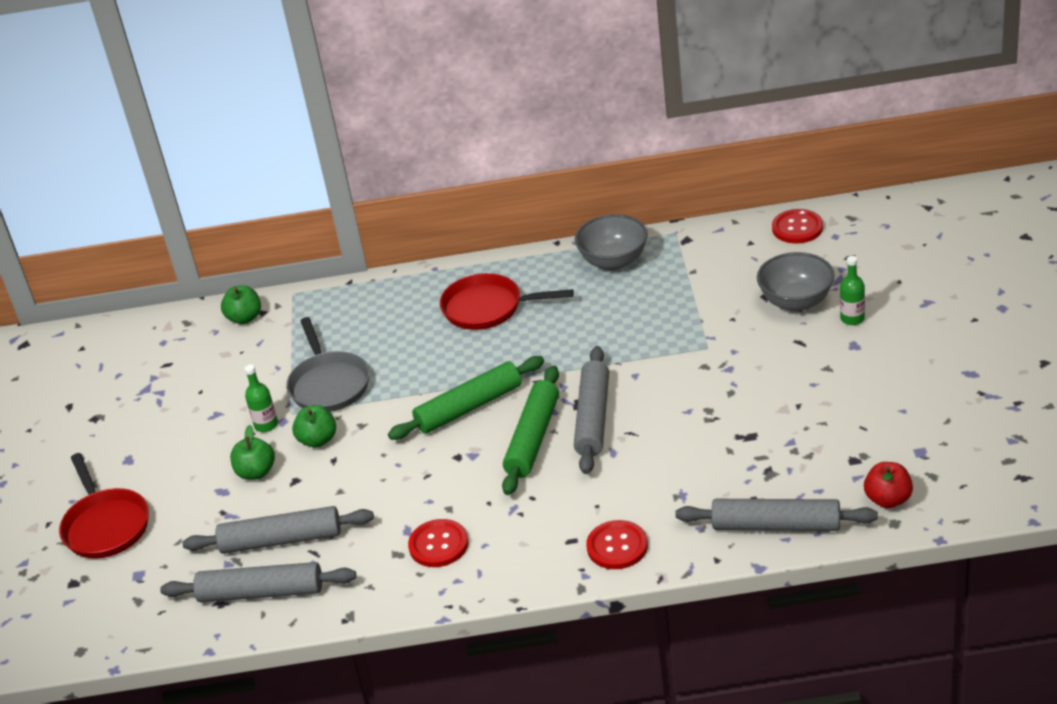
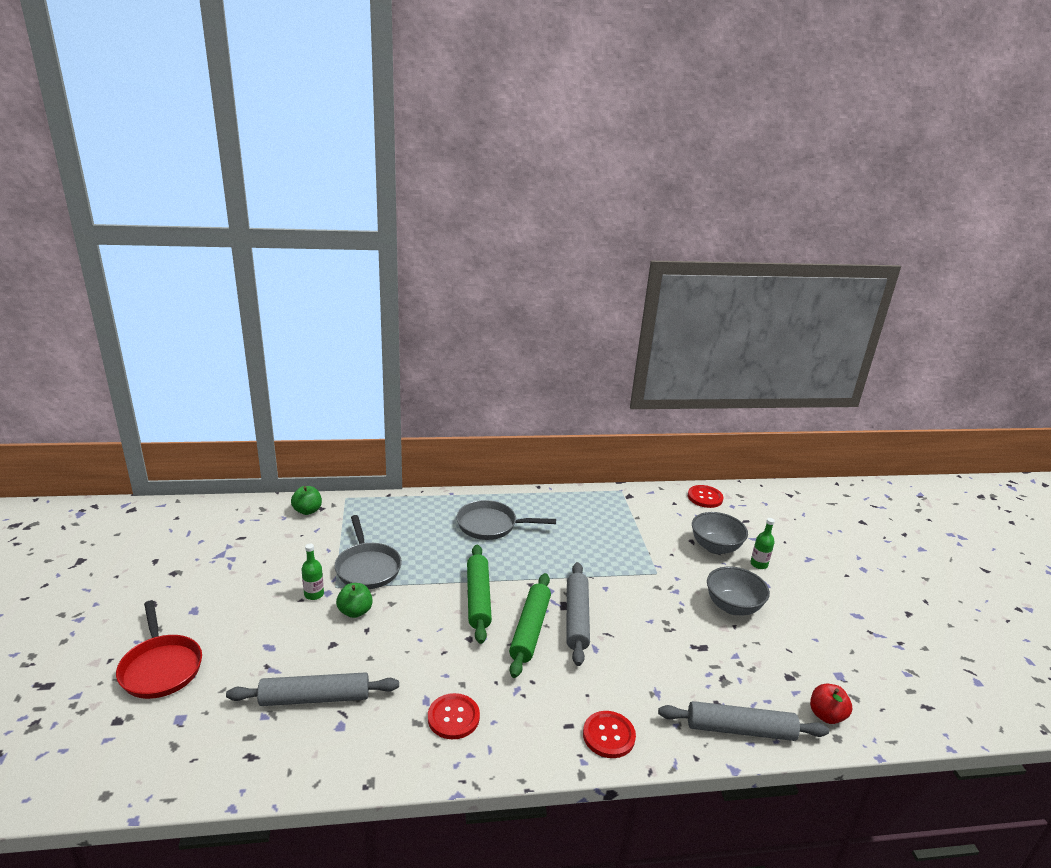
camera: 10 degrees left, 10 degrees down
(256, 472) = (301, 633): green apple -> none
(261, 592) = (290, 749): grey rolling pin -> none
(469, 407) = (478, 598): green rolling pin -> green rolling pin turned 60 degrees counterclockwise
(488, 308) = (491, 525): red pan -> grey pan
(613, 261) = (580, 504): grey bowl -> grey bowl (732, 606)

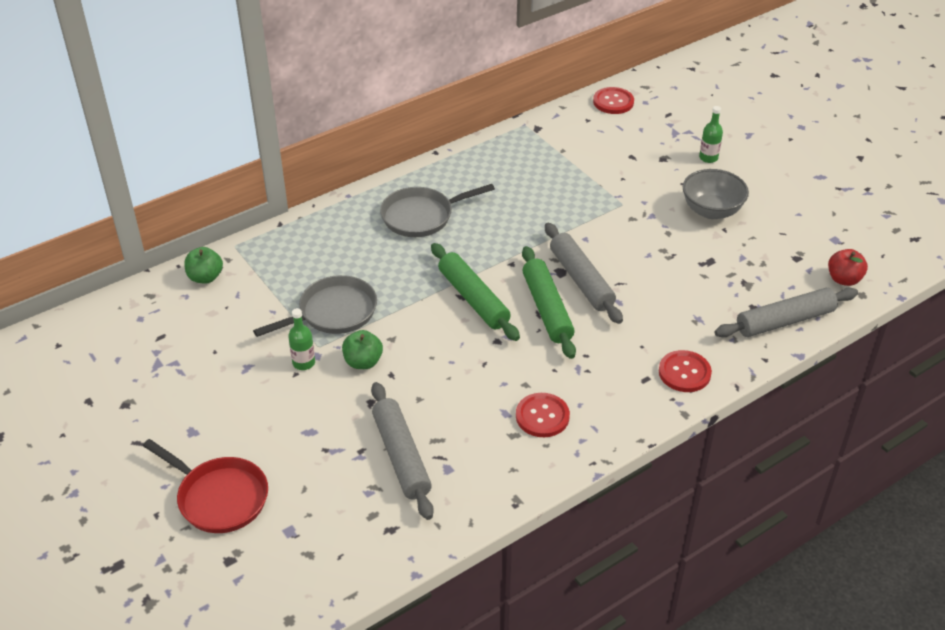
camera: 25 degrees left, 15 degrees up
(315, 698) = (401, 456): grey rolling pin -> grey rolling pin turned 75 degrees counterclockwise
(367, 567) = (333, 313): grey pan -> grey pan turned 75 degrees counterclockwise
(715, 547) = (658, 155): grey bowl -> none

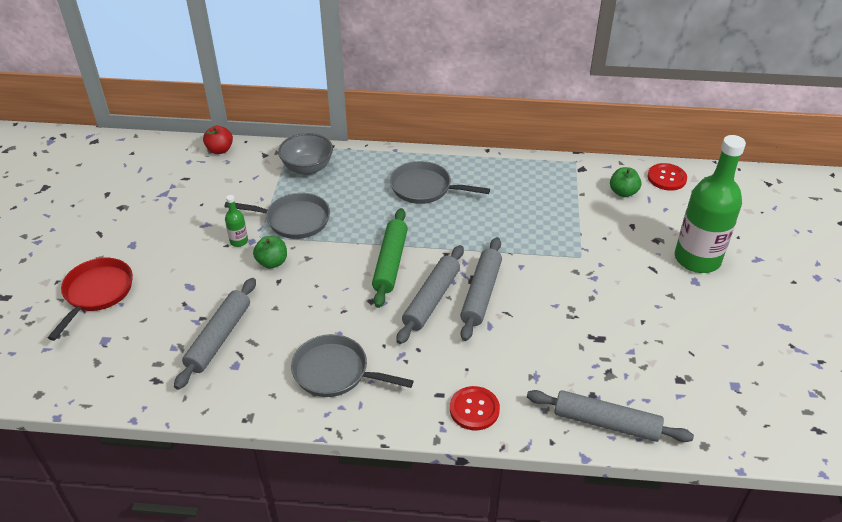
camera: 40 degrees right, 0 degrees up
(205, 277) = (251, 156): green apple -> green apple (623, 192)
(219, 497) = (96, 293): red pan -> red pan turned 150 degrees counterclockwise
(542, 416) = (335, 372): red button -> grey pan
(547, 308) = (431, 299): green rolling pin -> grey rolling pin
(708, 158) = (697, 259): green bottle -> green bottle, size x2.47
(711, 211) = (649, 301): grey bowl -> grey bowl (307, 168)
(843, 279) = (702, 422): red apple -> red apple (220, 150)

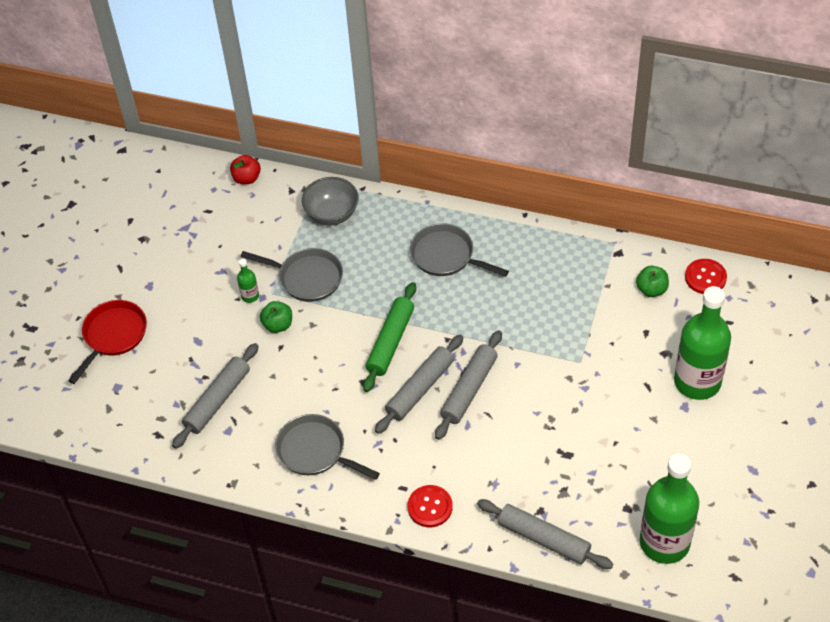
camera: 15 degrees right, 10 degrees up
(731, 407) = (664, 542): none -> green bottle

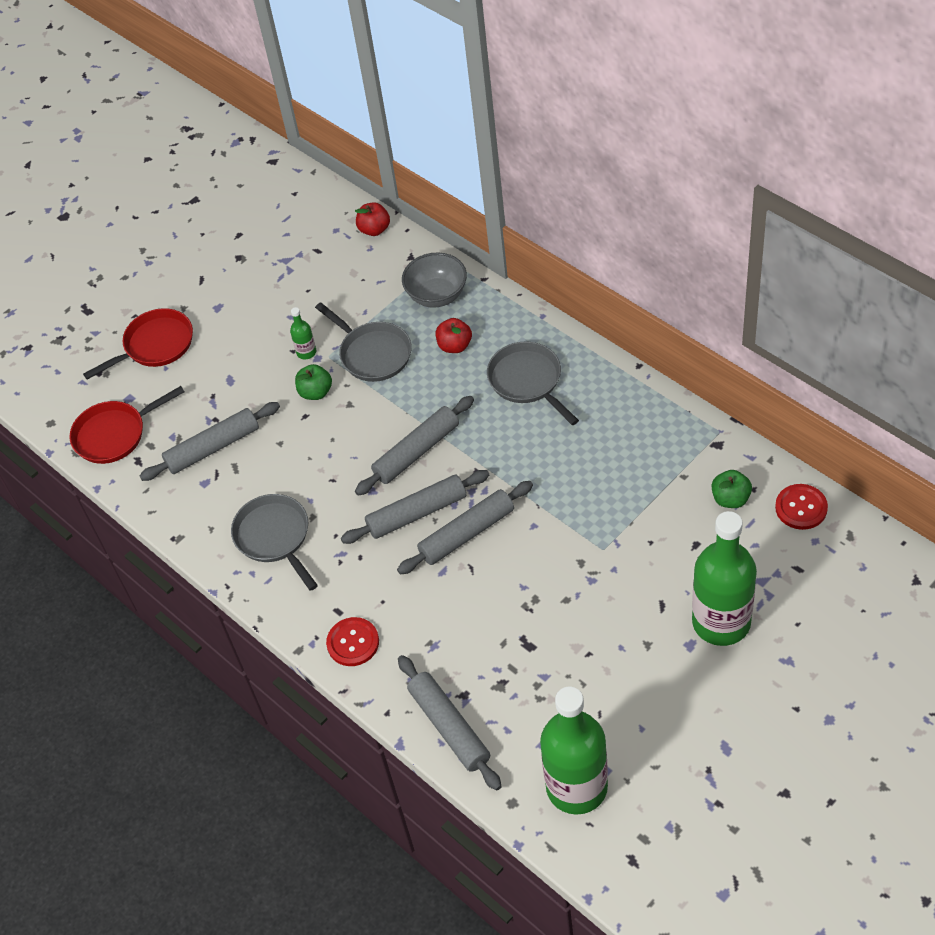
camera: 30 degrees right, 0 degrees up
(123, 421) = (115, 434): none -> red pan
(371, 249) = (455, 346): none -> red apple
(390, 342) = (417, 452): green rolling pin -> grey rolling pin

